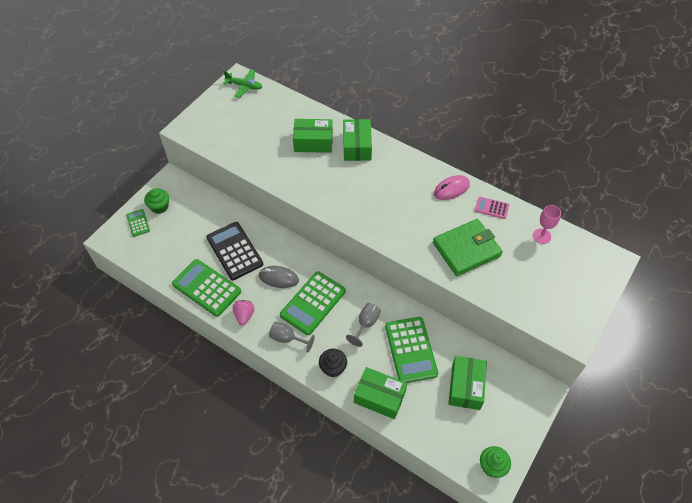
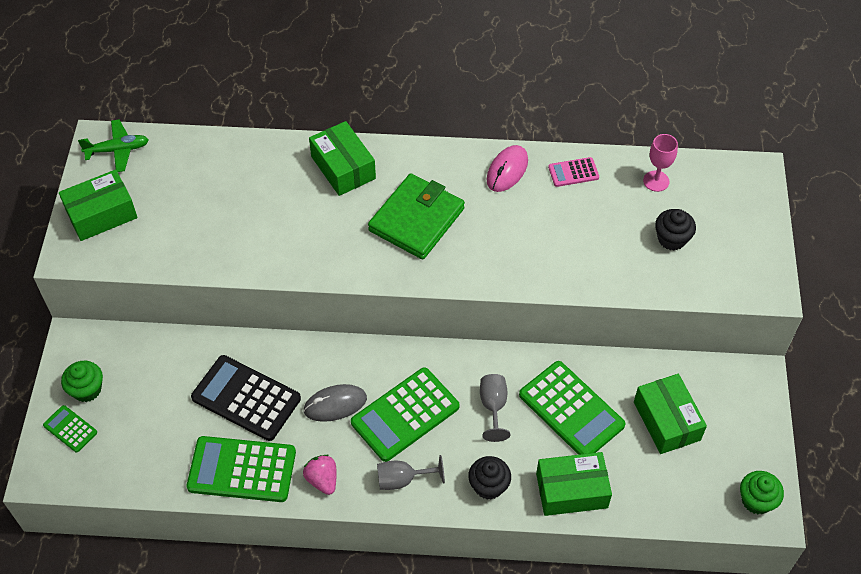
camera: 30 degrees left, 0 degrees up
(313, 142) = (278, 188): green box -> green box (101, 214)
(313, 303) = (405, 414): green calculator -> green calculator turned 45 degrees clockwise
(466, 249) = (577, 242): green wallet -> green wallet (416, 219)
(528, 275) = (671, 239): none -> black cupcake

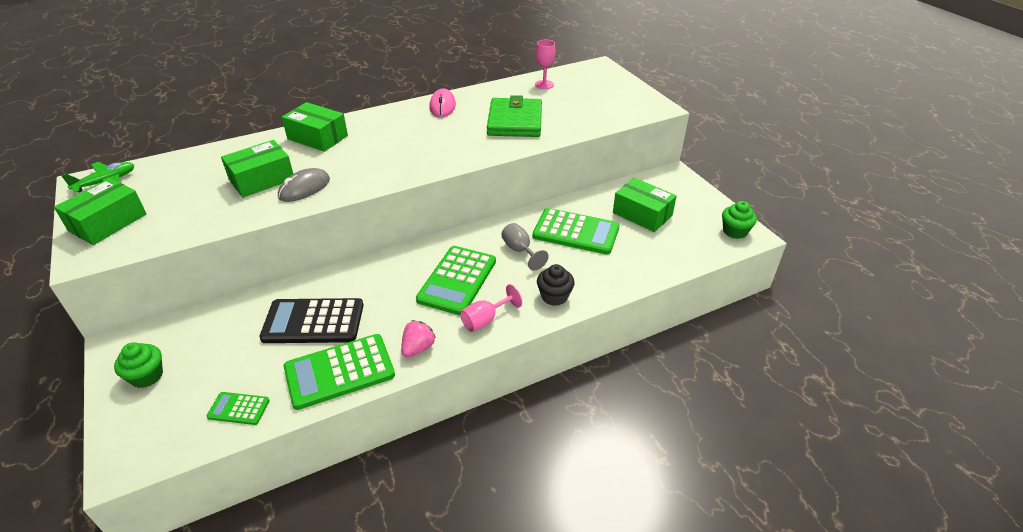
camera: 30 degrees left, 15 degrees down
(70, 429) = (141, 413): green calculator -> green calculator (238, 408)
(322, 480) = (418, 348): pink strawberry -> pink strawberry turned 90 degrees clockwise
(335, 404) = (395, 296): grey mouse -> grey mouse (304, 188)
(402, 479) = (485, 320): grey goblet -> pink goblet
(416, 219) = (395, 146): green wallet -> green wallet (515, 121)
(571, 490) = (615, 275): green box -> green box (262, 179)
(573, 172) = (488, 95): pink calculator -> none
(671, 239) = (578, 104): black cupcake -> none

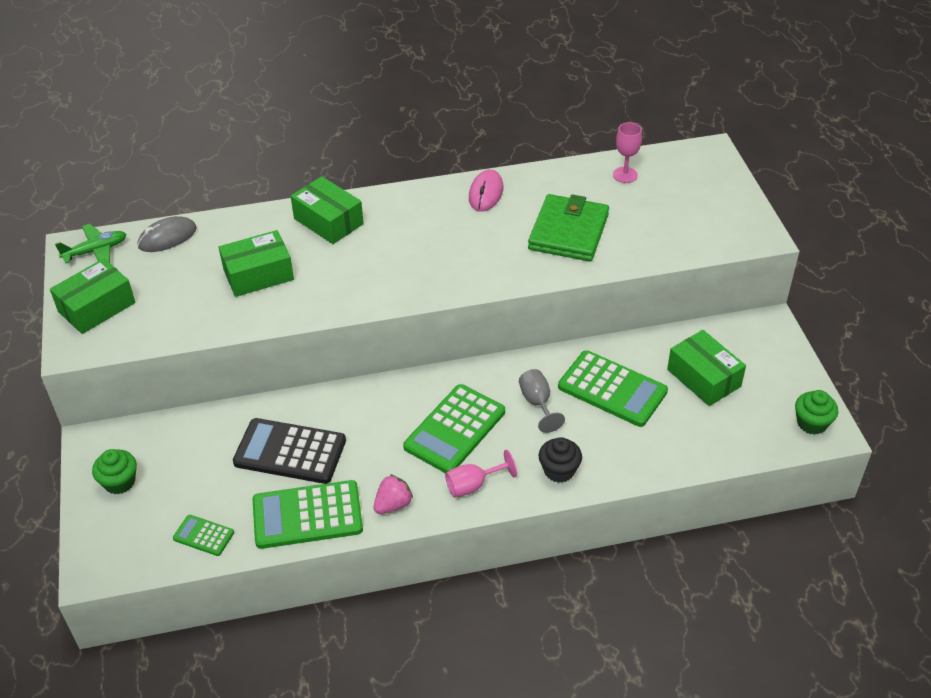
camera: 15 degrees right, 5 degrees up
(304, 188) = (302, 295): grey mouse -> grey mouse (167, 237)

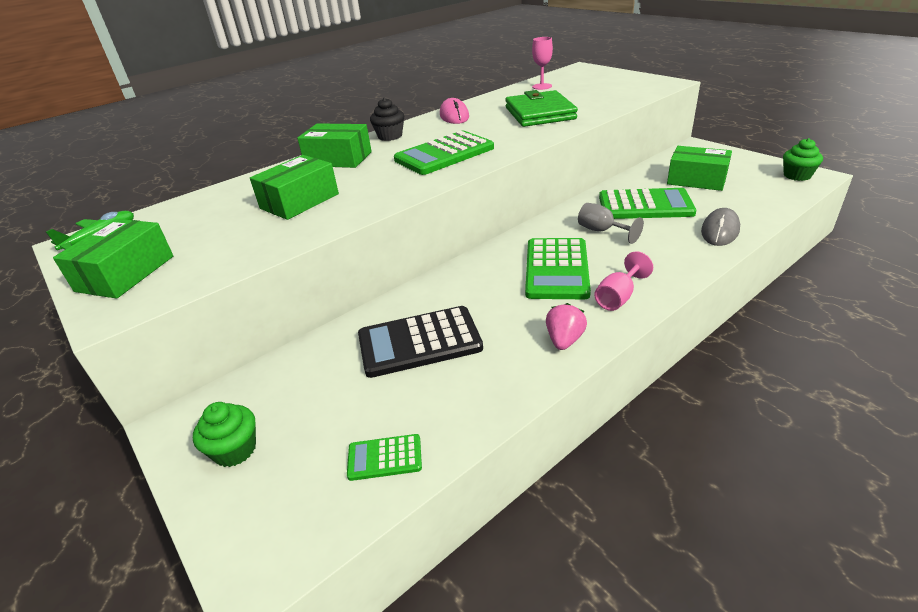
camera: 25 degrees left, 10 degrees down
(167, 237) = (182, 208): grey mouse -> grey mouse (720, 231)
(307, 515) = (488, 385): green calculator -> green calculator (444, 154)
(559, 470) = (673, 261): black cupcake -> black cupcake (390, 136)

